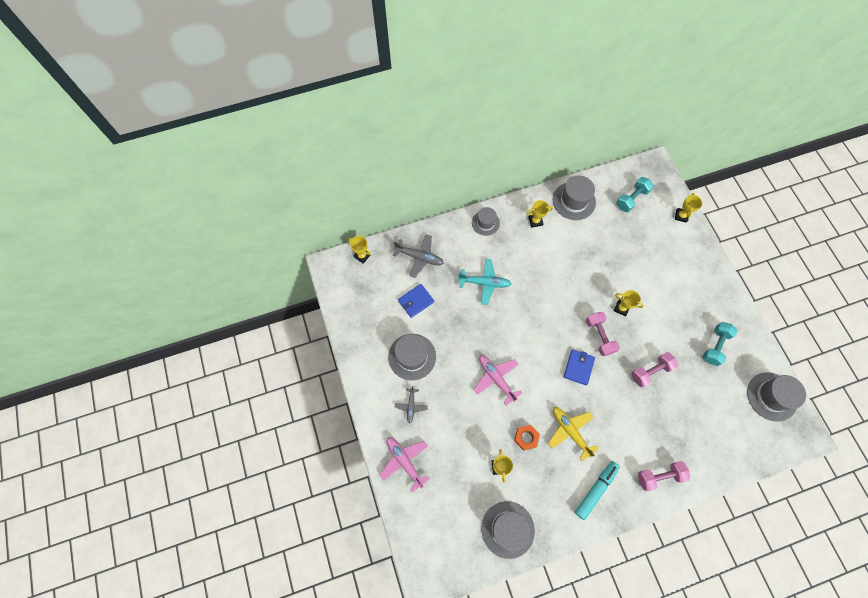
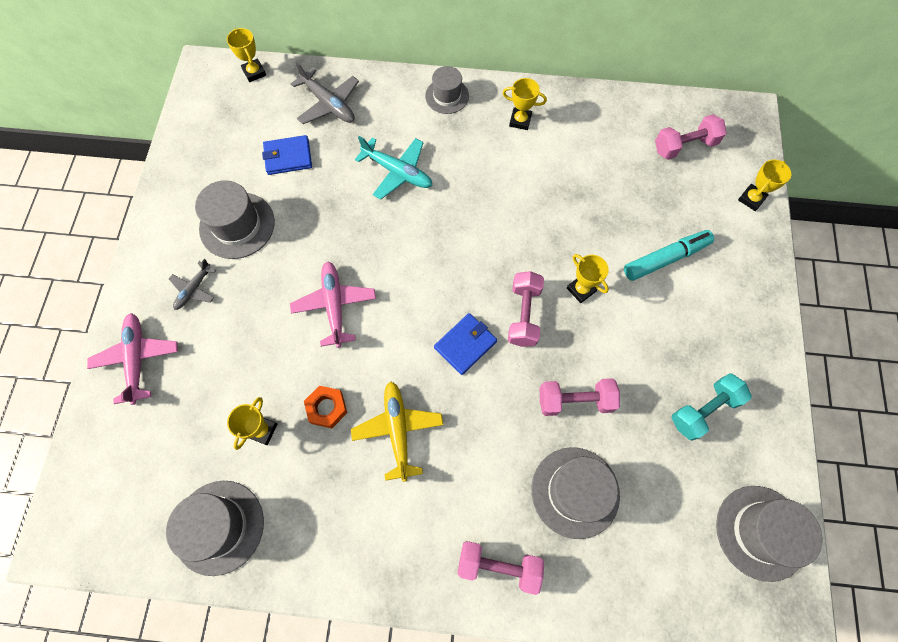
camera: 25 degrees right, 0 degrees up
(574, 201) = (593, 116): grey hat -> grey hat (575, 492)
(595, 490) = (385, 536): turquoise marker -> turquoise marker (665, 259)
(631, 199) = (684, 146): turquoise dumbbell -> pink dumbbell

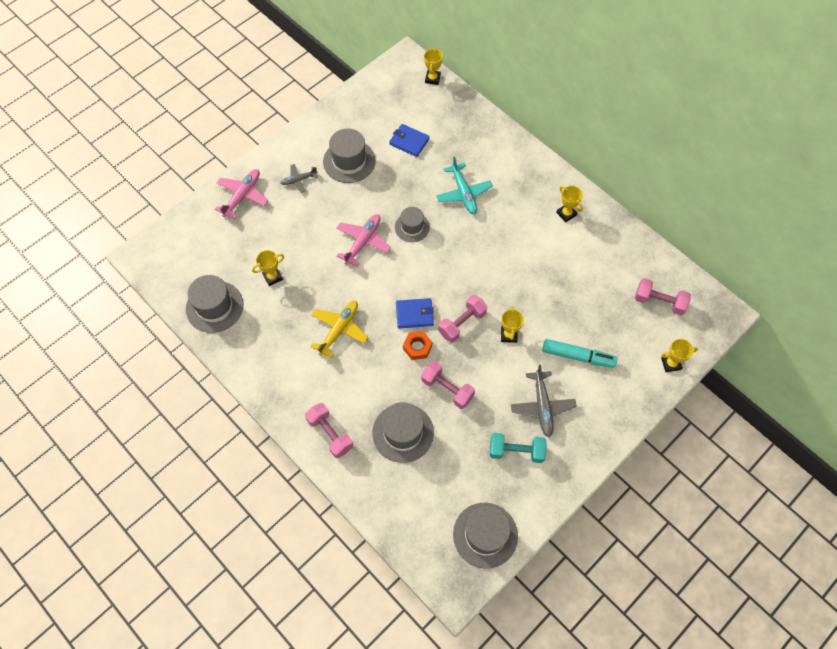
camera: 40 degrees right, 5 degrees down
(327, 408) = (313, 291): orange nut -> orange nut (417, 347)
(329, 104) = (459, 126): grey plane -> grey plane (542, 406)
(447, 96) = (534, 168): grey hat -> grey hat (412, 227)

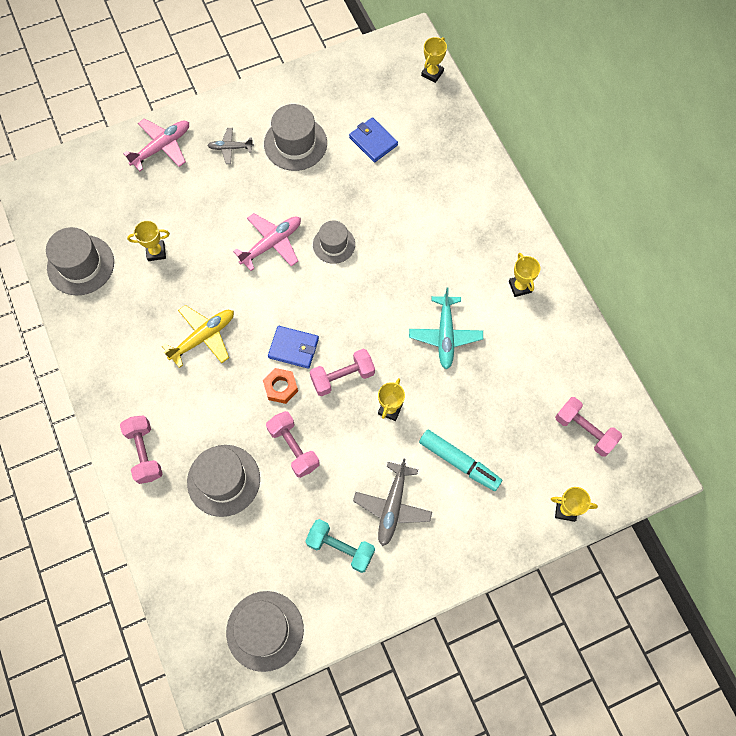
camera: 20 degrees right, 5 degrees up
(463, 193) = (410, 223): turquoise plane -> turquoise plane (445, 335)

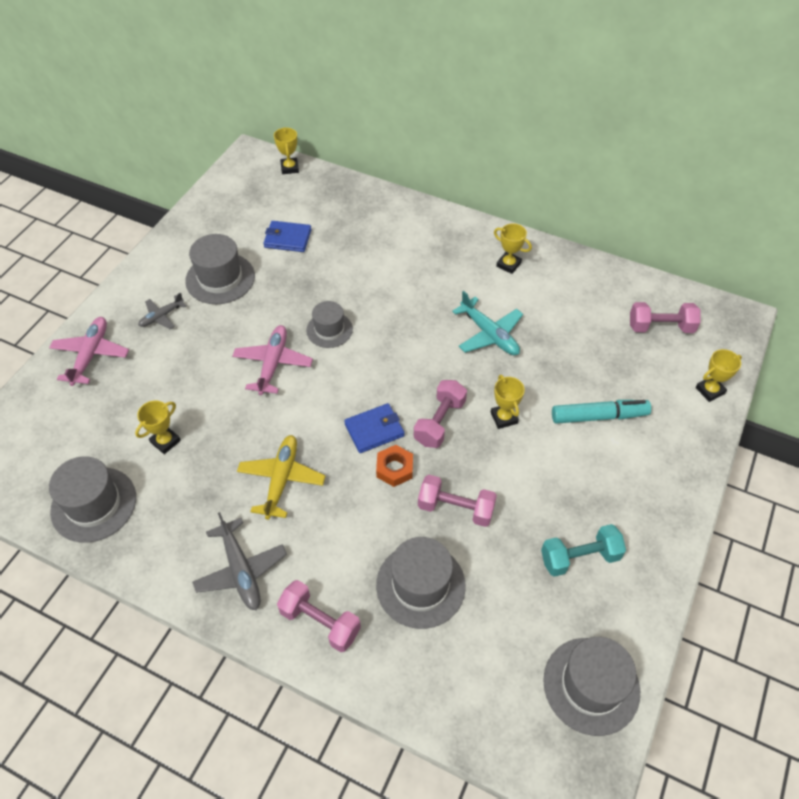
camera: 40 degrees left, 15 degrees down
(392, 506) = (585, 490): grey plane -> grey plane (241, 570)

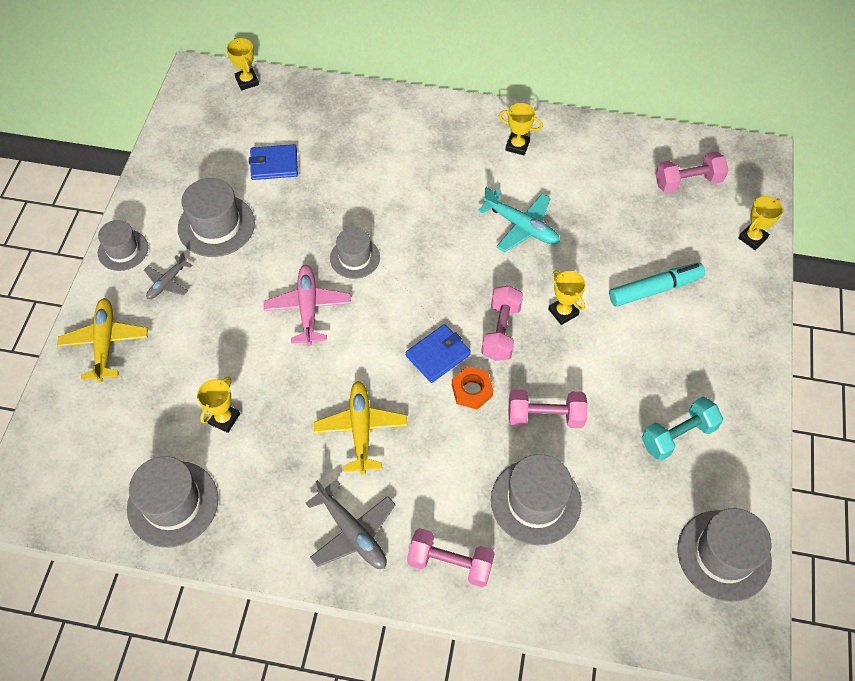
camera: 15 degrees left, 5 degrees up
(91, 355) = (105, 343): pink plane -> yellow plane
(135, 282) = (123, 250): none -> grey hat

